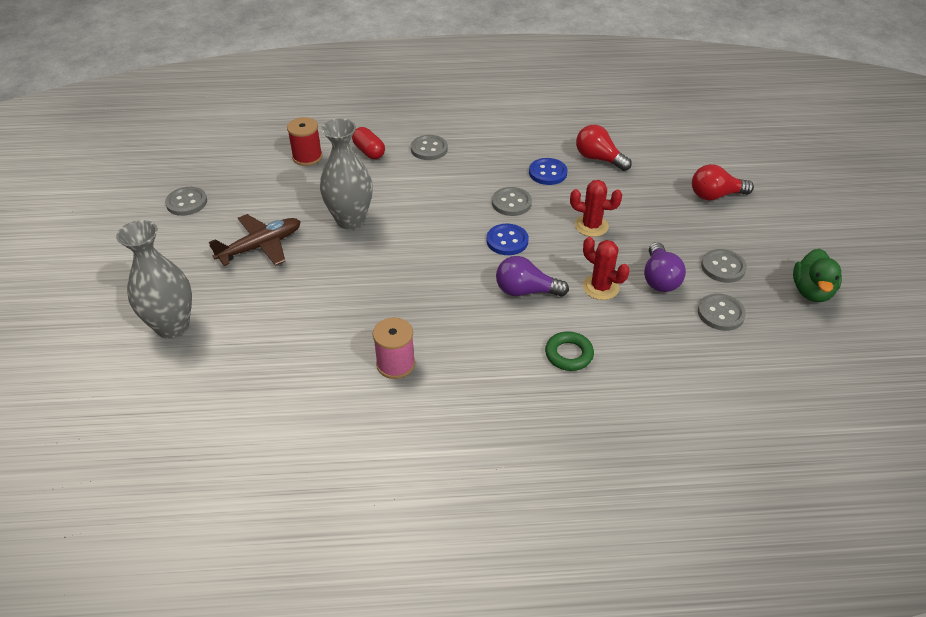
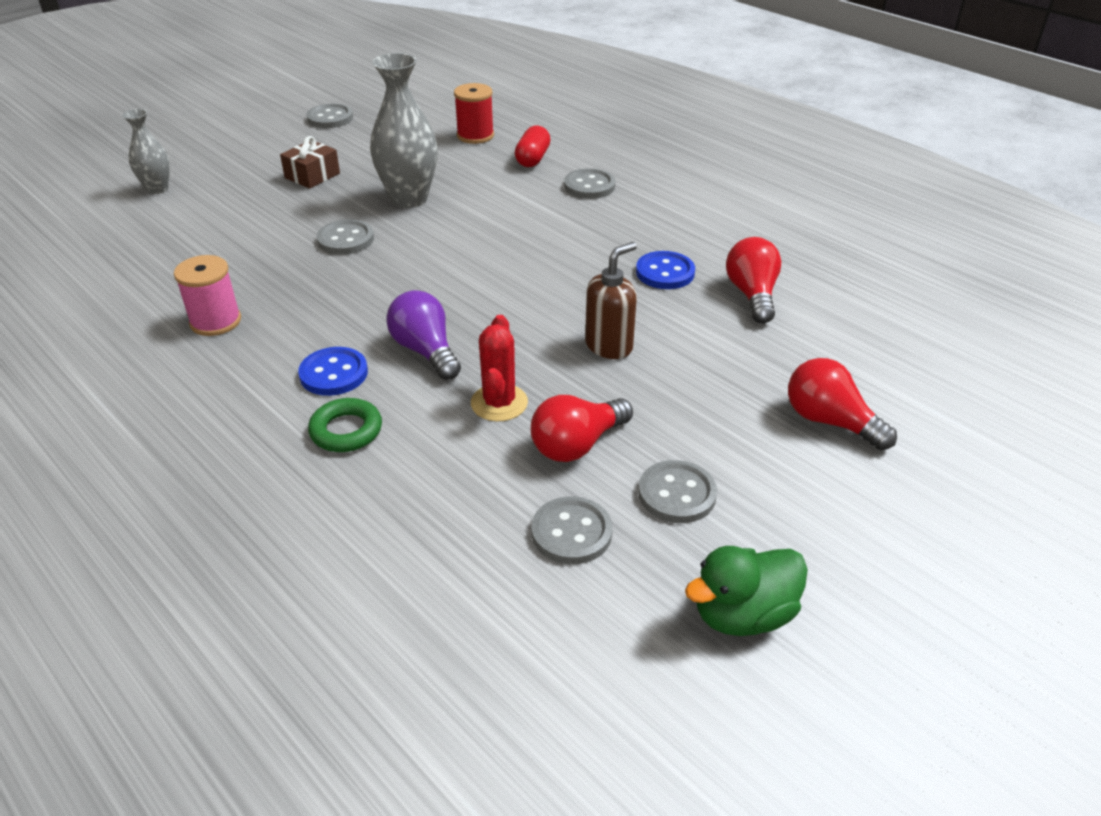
camera: 50 degrees right, 5 degrees down
(172, 326) = (157, 189): grey vase -> grey vase, size x0.58
(261, 246) = (312, 175): brown plane -> brown gift
(507, 241) = (499, 300): blue button -> blue button (334, 373)
(511, 203) = (571, 274): grey button -> grey button (345, 239)
(591, 226) = (609, 346): red cactus -> brown soap dispenser
(659, 278) = (577, 445): purple light bulb -> red light bulb

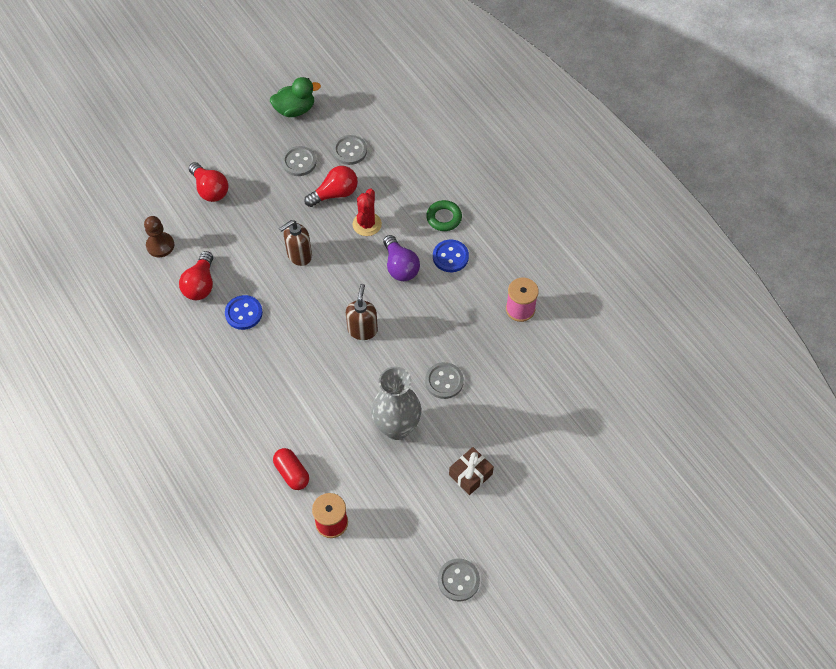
camera: 170 degrees left, 20 degrees up
(157, 189) = (589, 473): grey vase -> none
(475, 274) = (362, 330): none -> brown soap dispenser
(532, 159) = (292, 473): red capsule -> red capsule turned 60 degrees counterclockwise
(589, 186) = (259, 424): grey button -> none
(854, 332) = (160, 245): none -> brown pawn

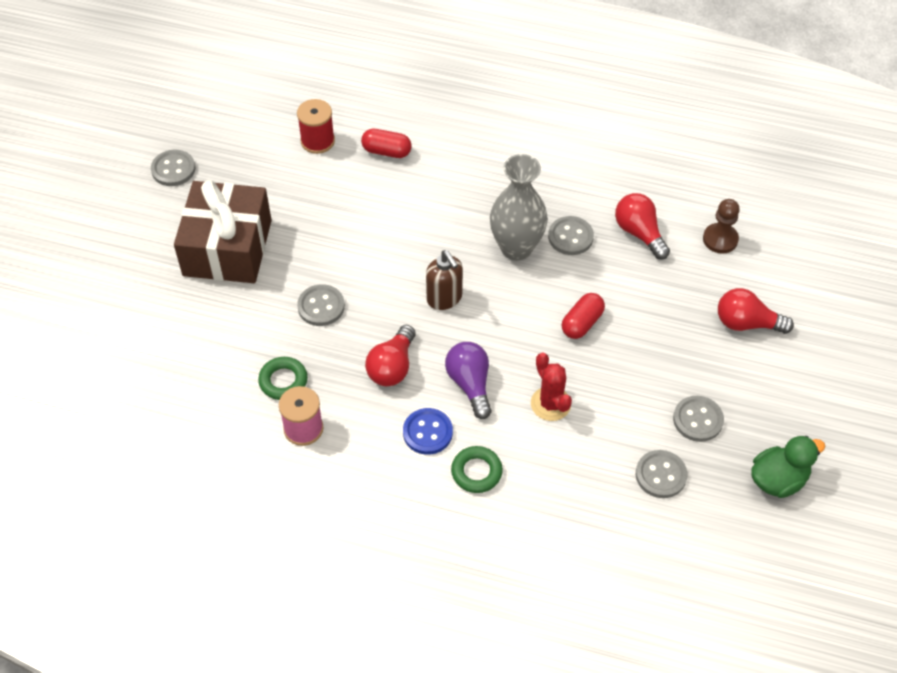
camera: 140 degrees right, 5 degrees down
(244, 313) = (570, 237): blue button -> grey button
(295, 110) = (778, 480): green duck -> green duck turned 150 degrees counterclockwise
(299, 255) = (582, 323): brown soap dispenser -> red capsule
(335, 194) = (620, 412): red light bulb -> red light bulb (392, 367)
(397, 427) = (329, 240): grey vase -> grey vase (516, 248)
(400, 266) = (470, 384): purple light bulb -> purple light bulb turned 45 degrees clockwise
(470, 474) = (227, 248): brown gift -> brown gift, size x2.20
(509, 347) = (283, 381): none -> green ring

